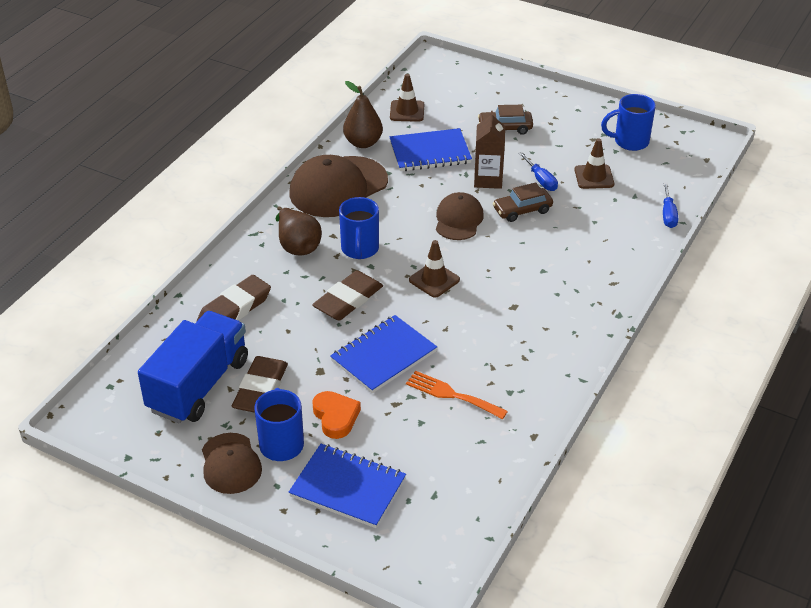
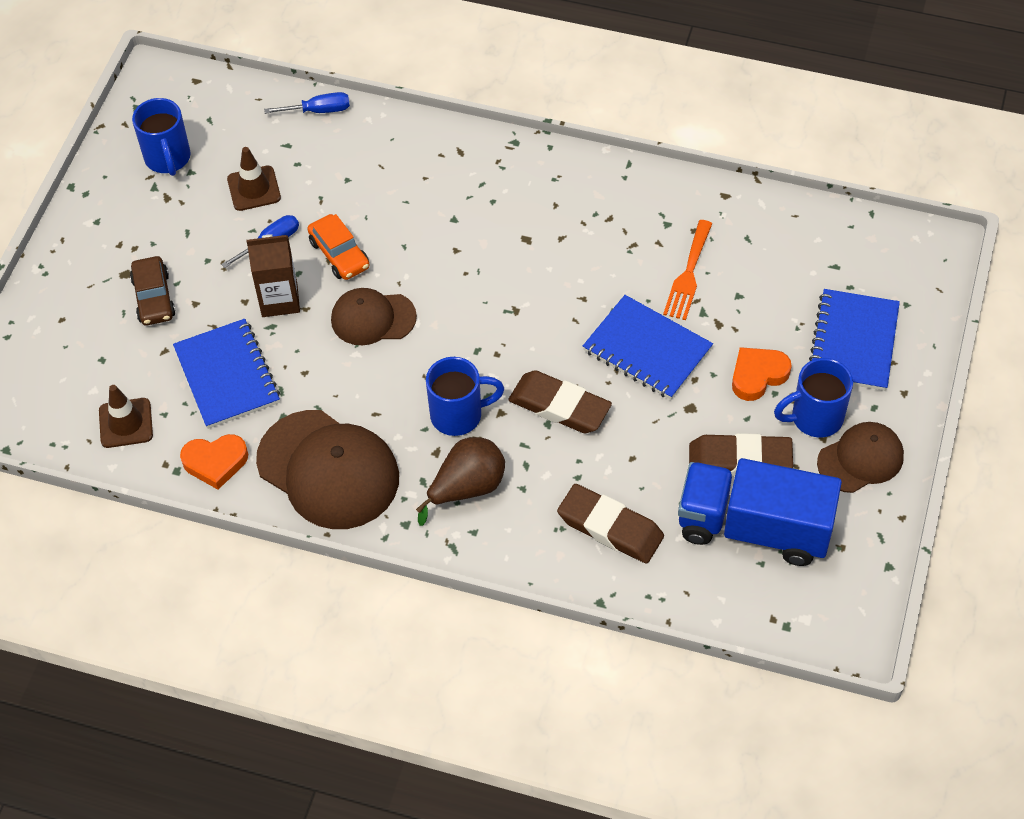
camera: 100 degrees left, 15 degrees up
(363, 143) = (215, 462): brown pear -> orange heart
(434, 280) = (499, 324): brown traffic cone -> none
(522, 210) = (339, 254): brown car -> orange car

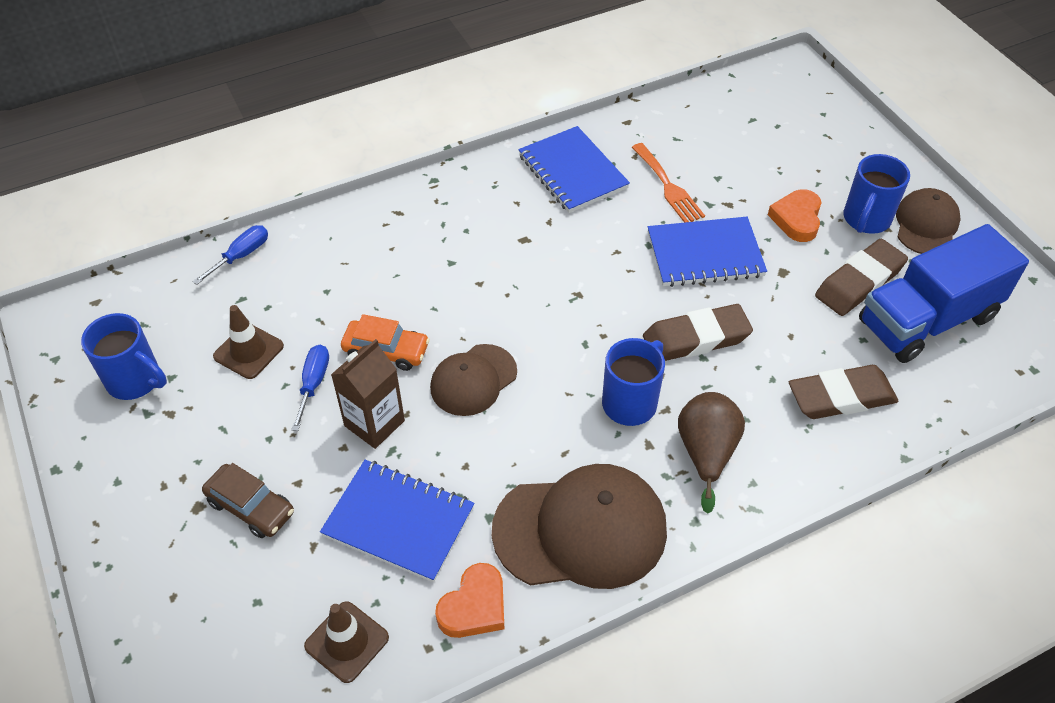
camera: 45 degrees left, 5 degrees down
(853, 342) = (824, 157): blue notebook -> blue notebook (573, 172)

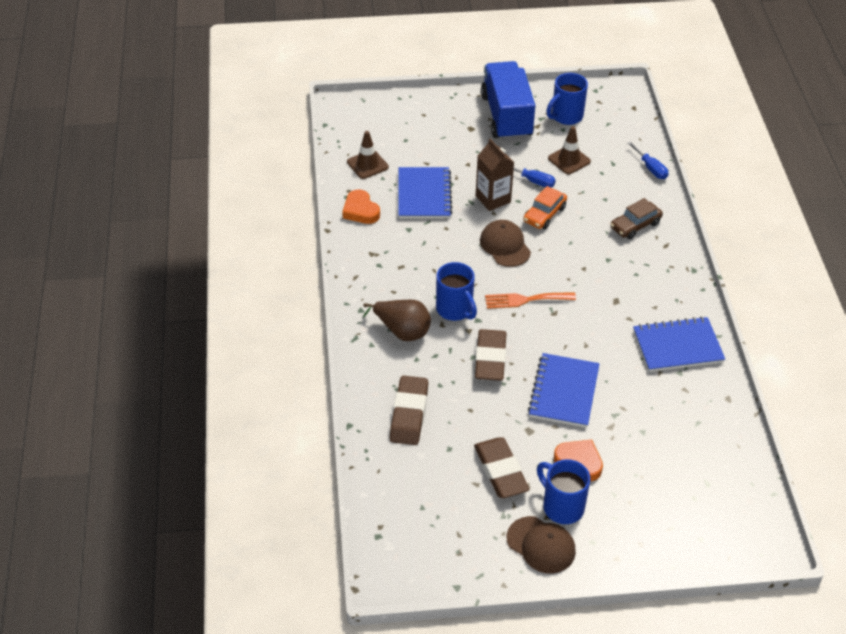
camera: 110 degrees right, 5 degrees down
(251, 507) = (461, 146): brown car -> brown car (635, 225)
(398, 522) = (424, 195): blue notebook -> blue notebook turned 45 degrees counterclockwise
(580, 530) = (381, 261): brown cap -> none
(668, 186) = (642, 397): orange fork -> orange fork (525, 300)
(927, 320) = (449, 495): blue truck -> blue truck (506, 116)

